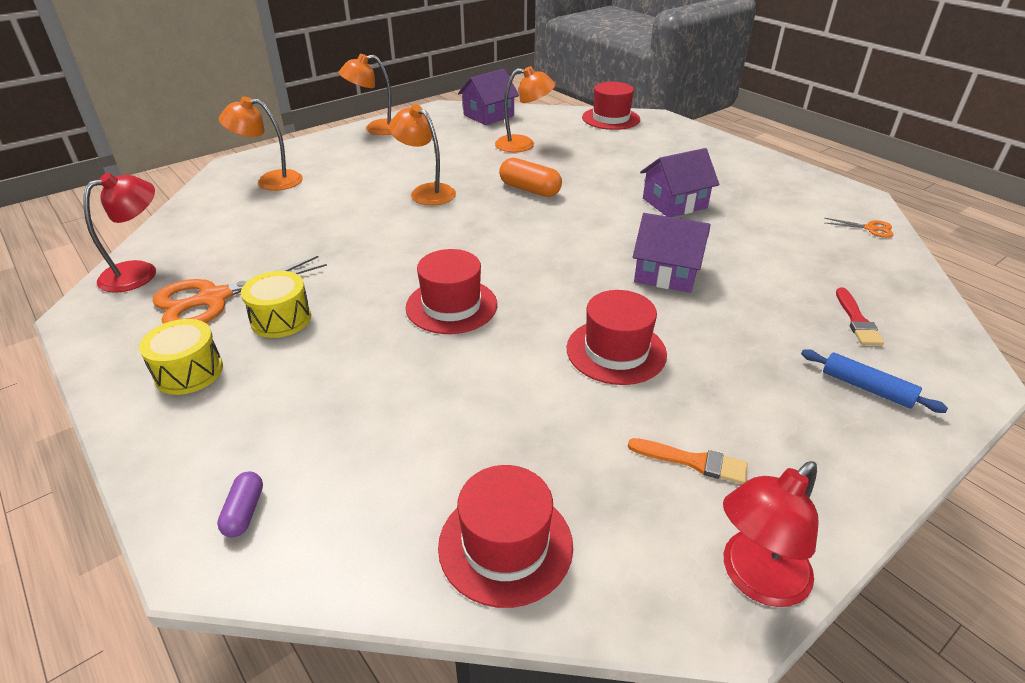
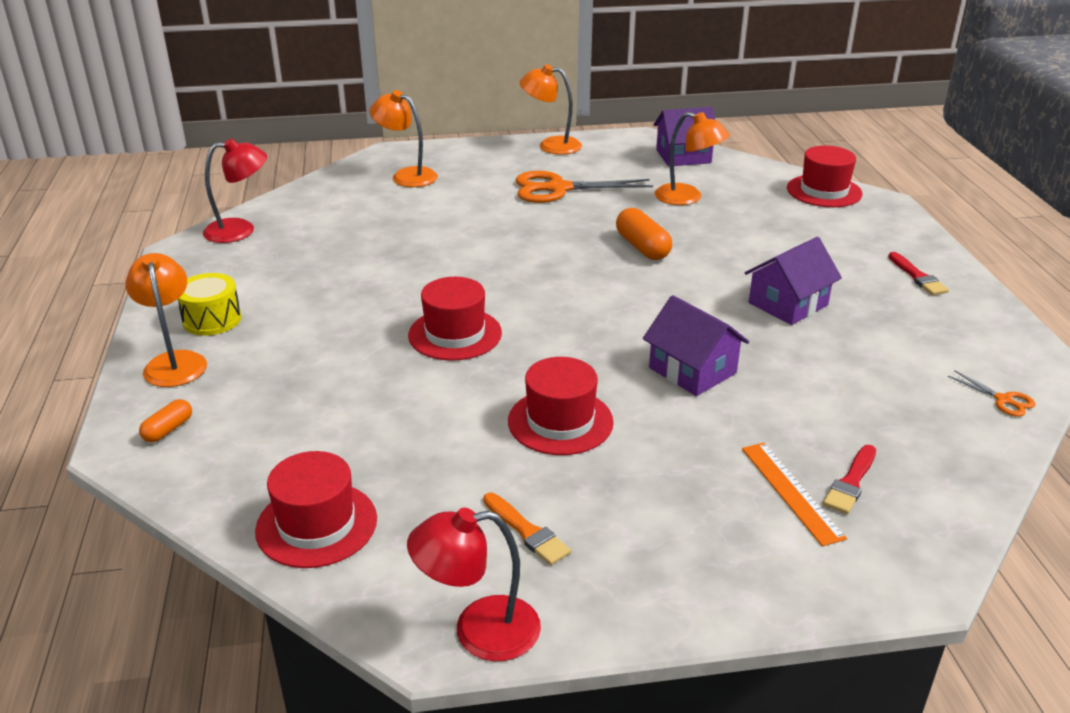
camera: 30 degrees right, 5 degrees down
(213, 299) = (274, 268): orange scissors -> orange scissors (558, 189)
(244, 512) = (168, 430): purple capsule -> orange capsule
(281, 319) = (309, 301): yellow drum -> none
(426, 192) = (536, 222): orange lamp -> orange lamp (174, 362)
(674, 203) = (788, 304): purple house -> purple house turned 45 degrees counterclockwise
(731, 161) = (917, 277): none -> red brush
(831, 343) = (791, 492): none -> orange ruler
(866, 388) = (775, 543): blue rolling pin -> none

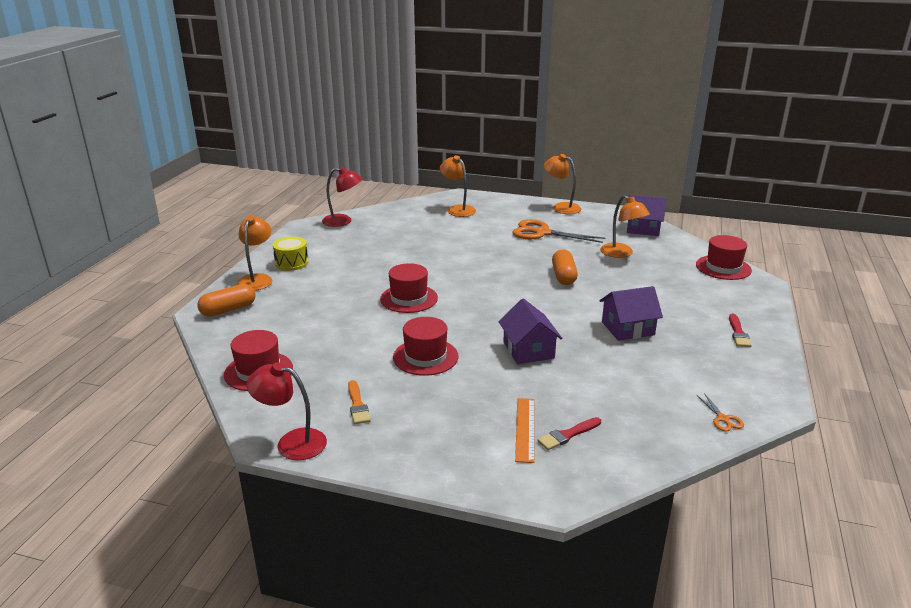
camera: 25 degrees right, 5 degrees down
(168, 430) = (228, 310): orange capsule -> orange capsule, size x1.74

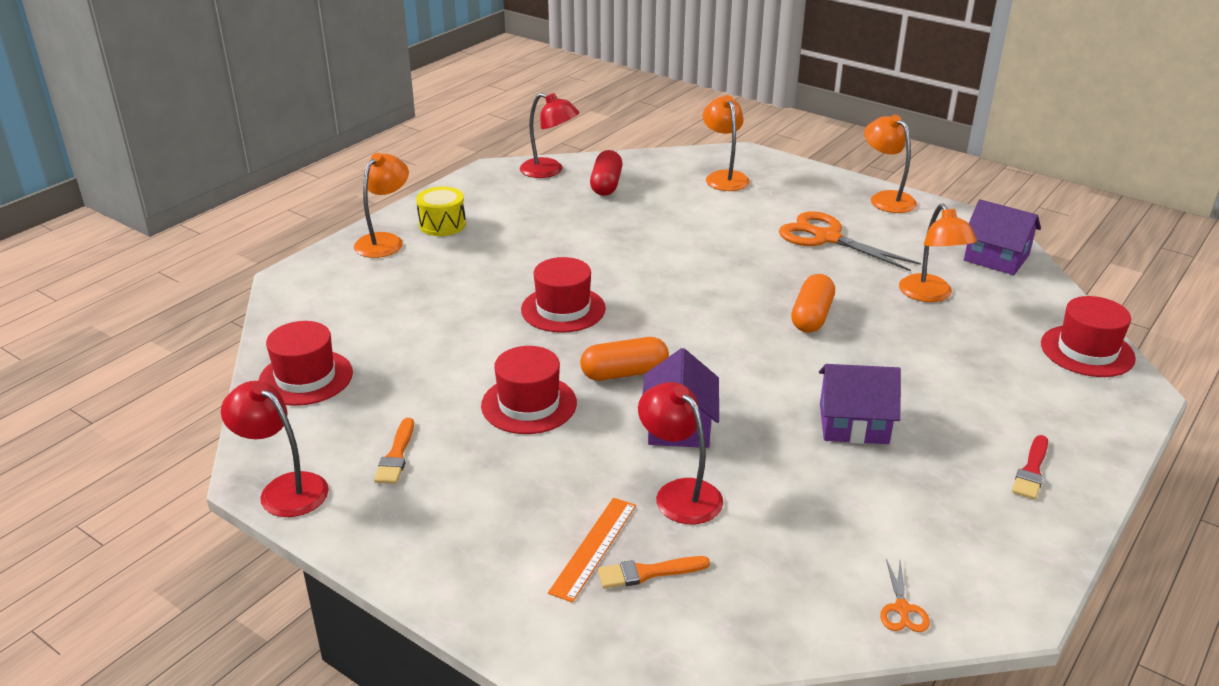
camera: 20 degrees right, 5 degrees up
(228, 310) = (323, 280): orange capsule -> orange capsule (624, 373)
(386, 224) = (606, 185): none -> red capsule
(555, 387) = (679, 493): none -> red lamp
(568, 435) = (647, 573): red brush -> orange brush

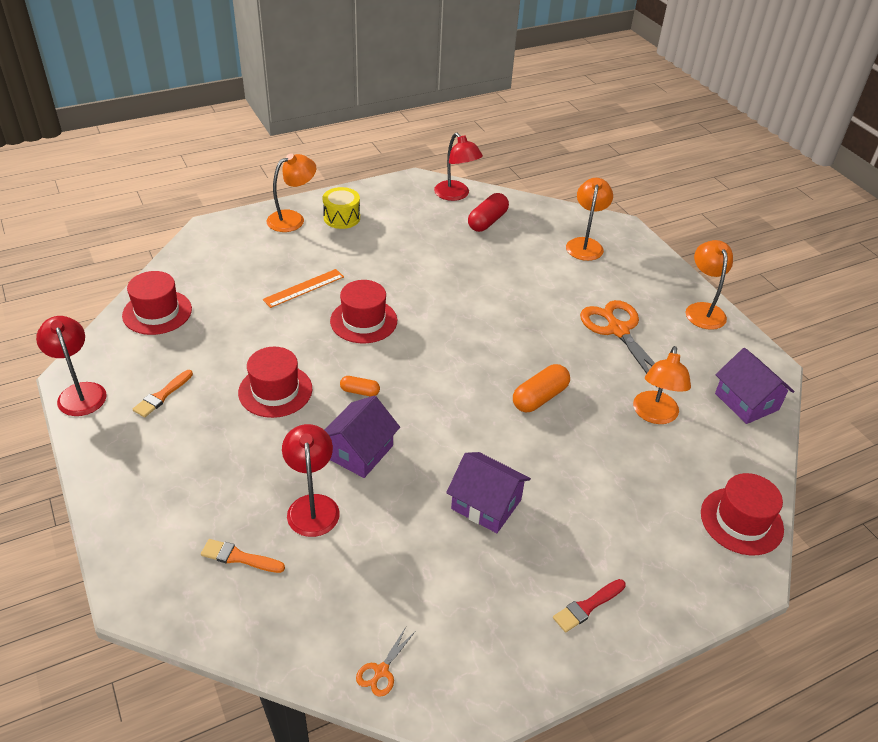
camera: 25 degrees right, 10 degrees up
(593, 548) = (222, 522): orange ruler -> orange ruler (304, 288)
(624, 373) = (360, 391): orange capsule -> orange capsule, size x0.57

